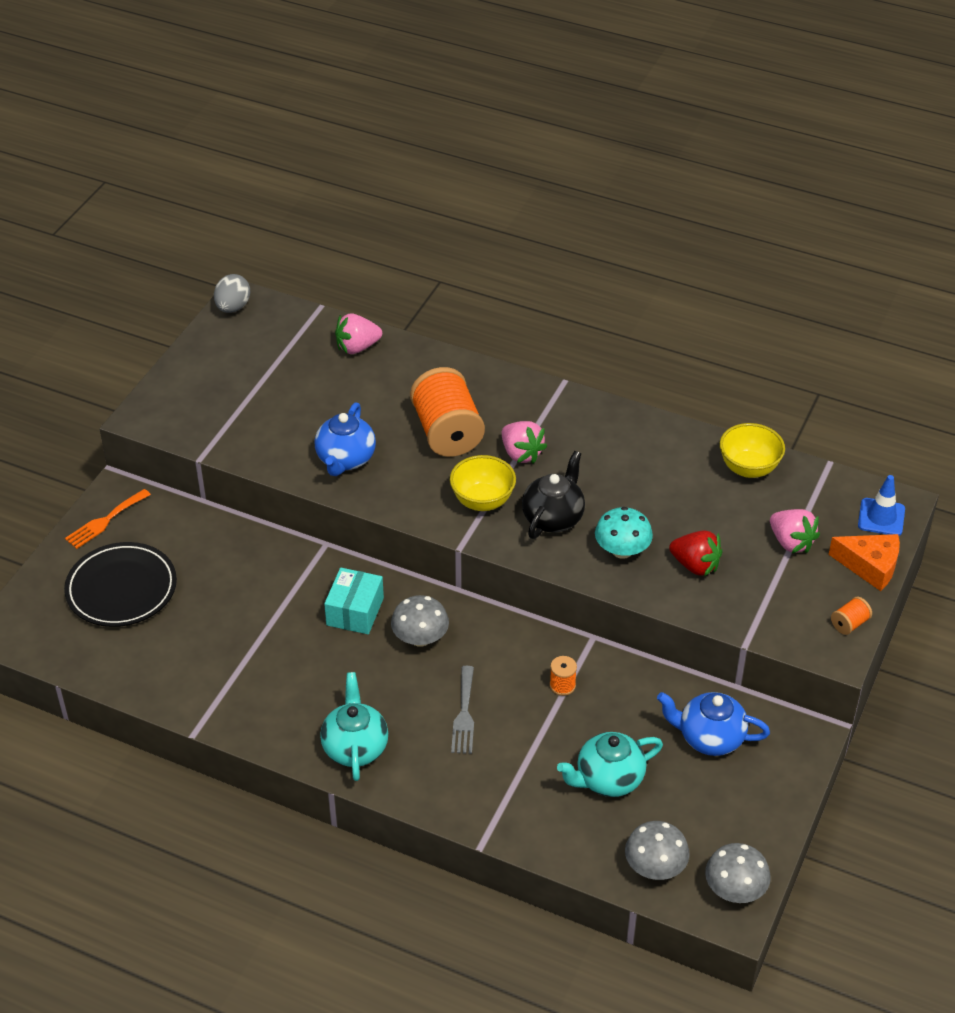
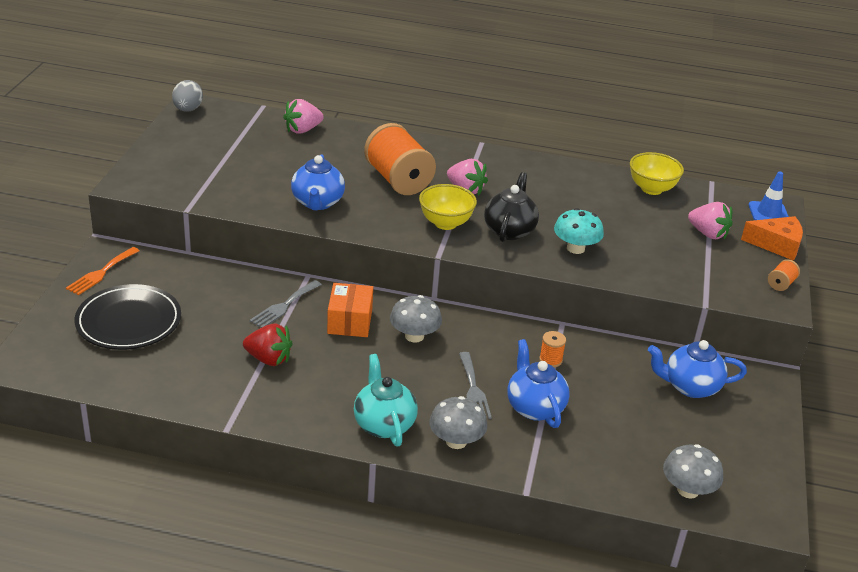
camera: 15 degrees left, 10 degrees down
(289, 584) = (284, 306): none -> grey fork
(355, 611) = (350, 321): turquoise box -> orange box
(523, 745) = (534, 407): none -> blue teapot
(608, 779) = (618, 426): turquoise teapot -> none
(695, 565) = (639, 254): red strawberry -> red strawberry (269, 359)
(735, 889) = (764, 500): grey mushroom -> grey mushroom (456, 441)

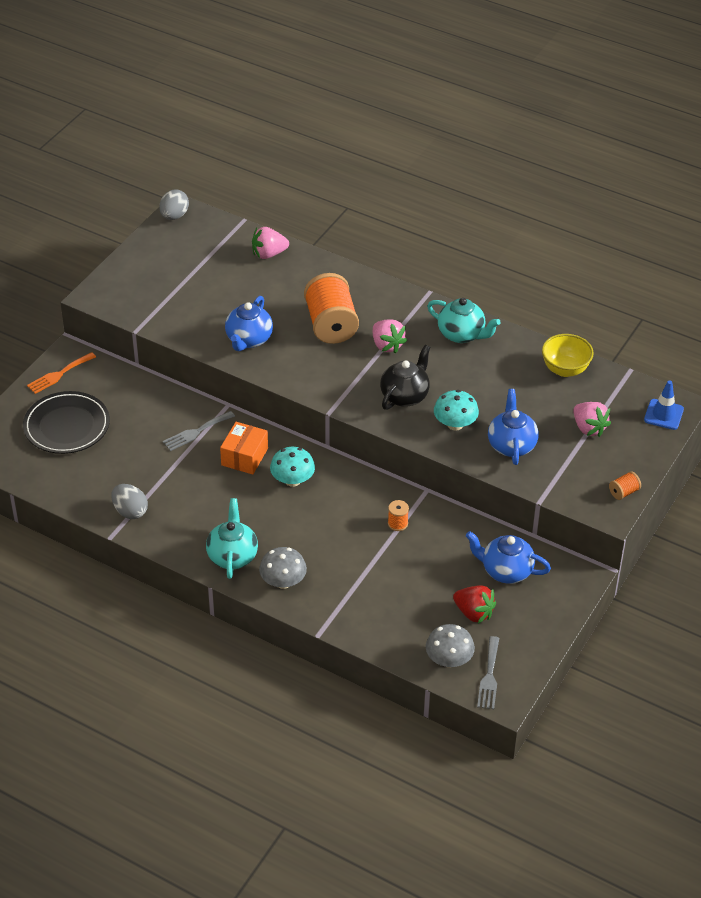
camera: 20 degrees right, 10 degrees up
(240, 397) = (130, 511): none -> grey egg
(269, 359) = (165, 481): red strawberry -> red strawberry (473, 613)
(414, 336) = (292, 480): grey mushroom -> turquoise mushroom
(445, 223) = (351, 379): yellow bowl -> none
(473, 389) = (319, 539): grey fork -> grey fork (489, 676)
(534, 173) = (462, 334): none -> turquoise teapot
(534, 407) = (361, 564): blue teapot -> blue teapot (511, 445)
(777, 245) = (648, 450): orange cheese -> none

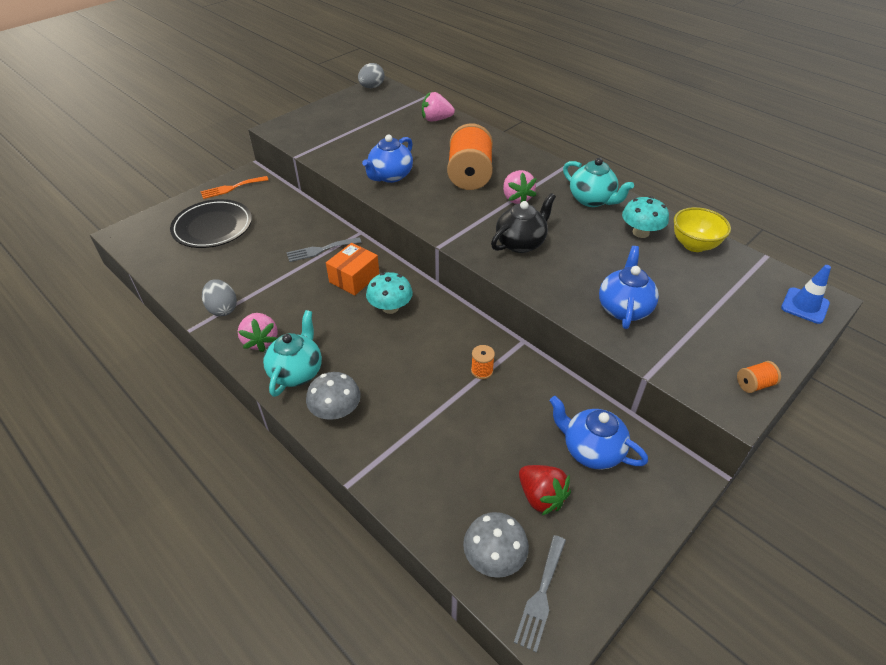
camera: 15 degrees right, 0 degrees up
(455, 424) = (566, 277): turquoise mushroom -> turquoise mushroom (640, 232)
(589, 428) = (715, 305): pink strawberry -> pink strawberry (261, 341)

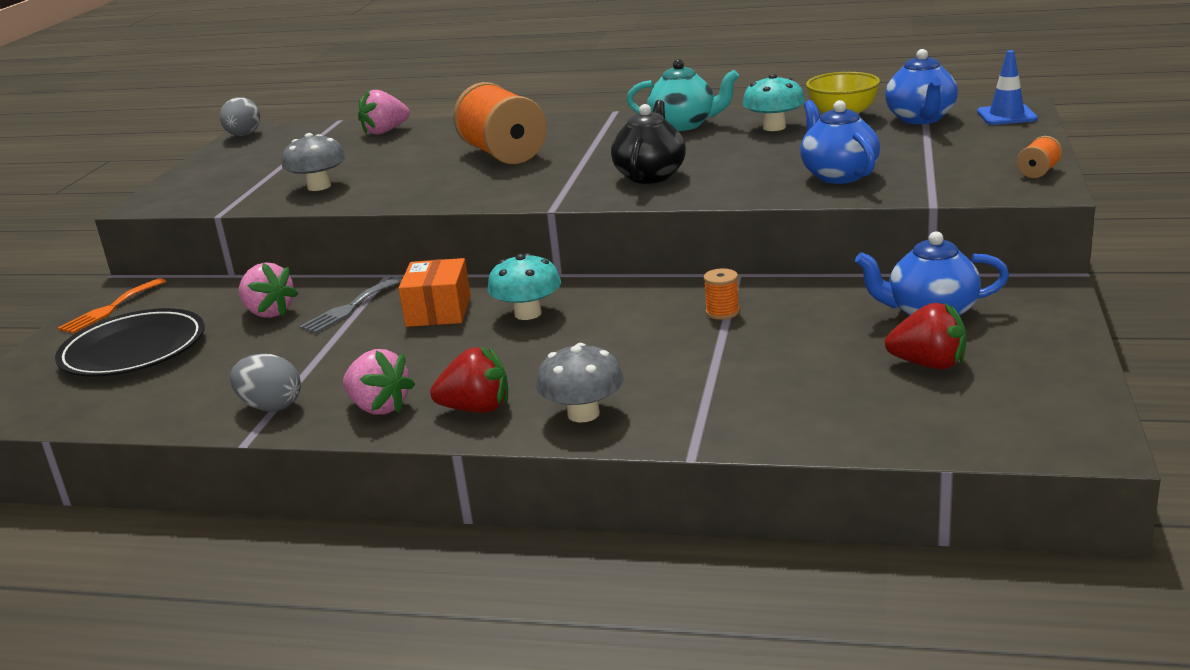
camera: 30 degrees left, 20 degrees down
(297, 372) = (476, 409): turquoise teapot -> red strawberry
(390, 176) = (393, 186): blue teapot -> blue teapot (921, 119)
(494, 557) = (945, 424): grey mushroom -> grey mushroom (319, 186)
(516, 198) = (592, 150): pink strawberry -> pink strawberry (269, 313)
(541, 596) = (1033, 424): grey fork -> none

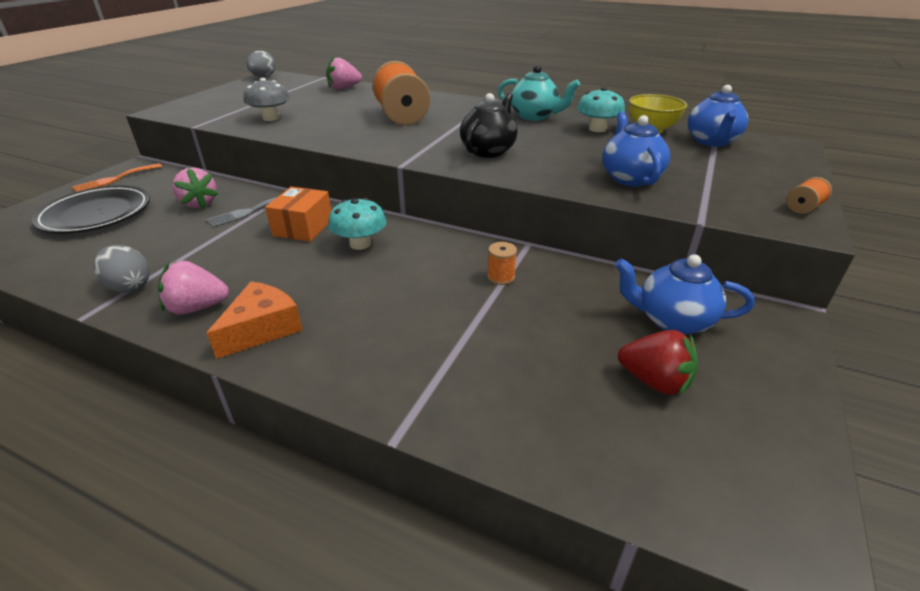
camera: 10 degrees right, 10 degrees up
(379, 407) = (197, 307): pink strawberry -> pink strawberry turned 120 degrees clockwise
(476, 409) = (262, 329): red strawberry -> orange cheese
(583, 414) = (336, 358): grey mushroom -> none
(1006, 115) = (782, 151): blue traffic cone -> none

